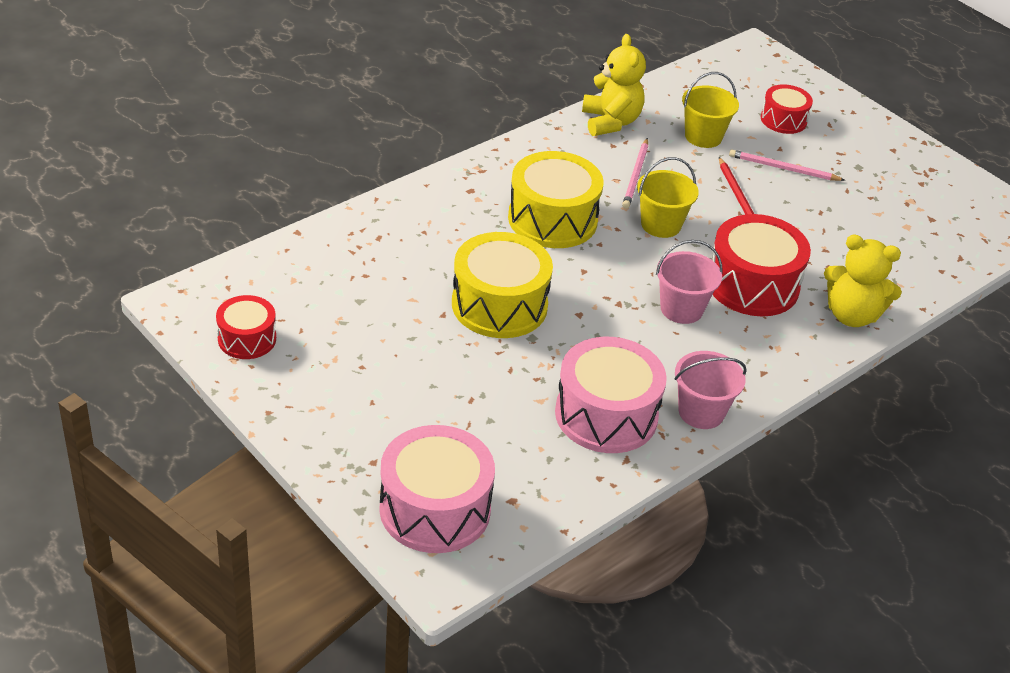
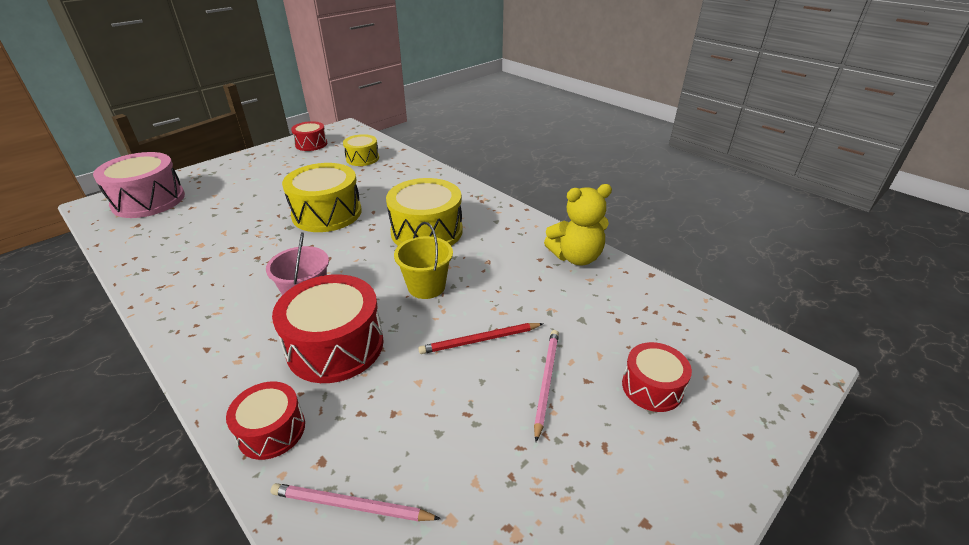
camera: 90 degrees right, 5 degrees down
(325, 275) = (362, 158): none -> yellow drum
(606, 415) = (195, 259): pink drum -> none
(635, 176) = (497, 272): pink pencil -> pink pencil (351, 505)
(701, 412) = (174, 307): pink bucket -> none
(703, 136) = (581, 316): yellow bucket -> none
(851, 315) = (272, 430): yellow teddy bear -> red drum

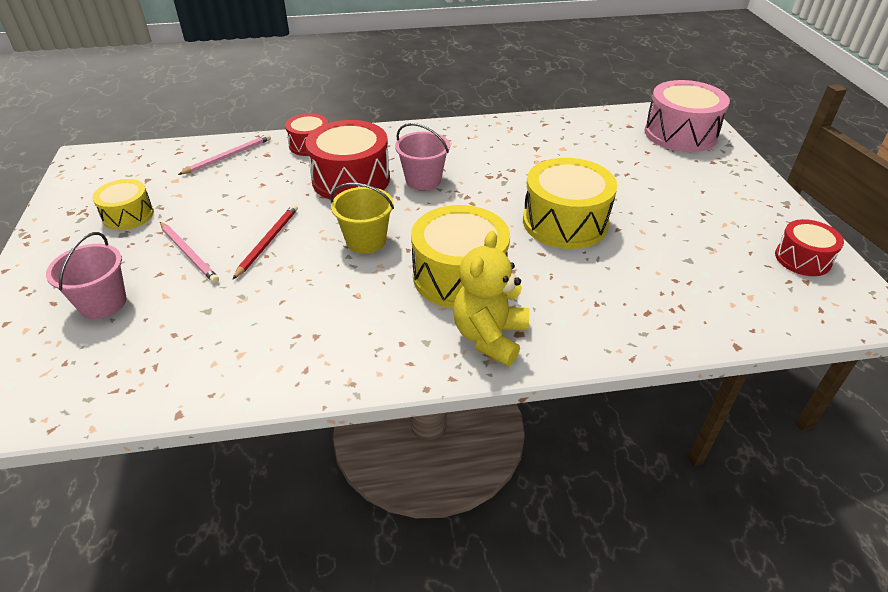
camera: 125 degrees right, 5 degrees up
(362, 158) = (717, 291): yellow drum -> yellow drum (128, 215)
(576, 257) = (283, 368): yellow teddy bear -> yellow teddy bear (490, 337)
(652, 387) = (103, 303): red drum -> pink bucket

